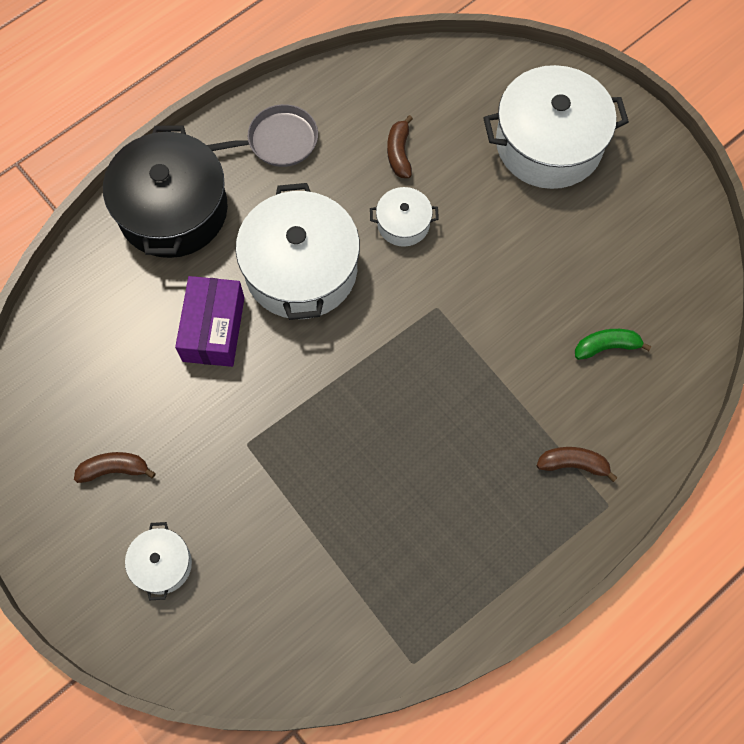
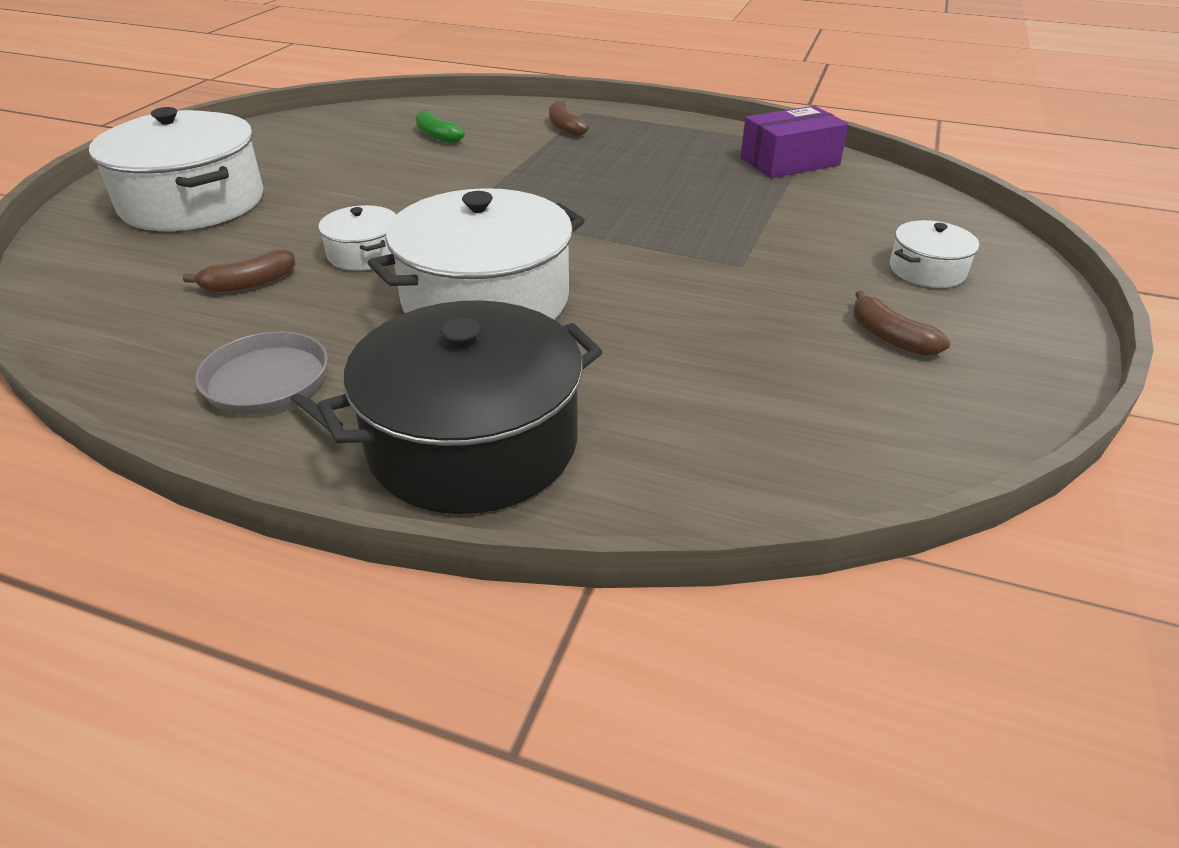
camera: 120 degrees left, 30 degrees down
(213, 329) = (632, 333): purple box -> purple box (789, 161)

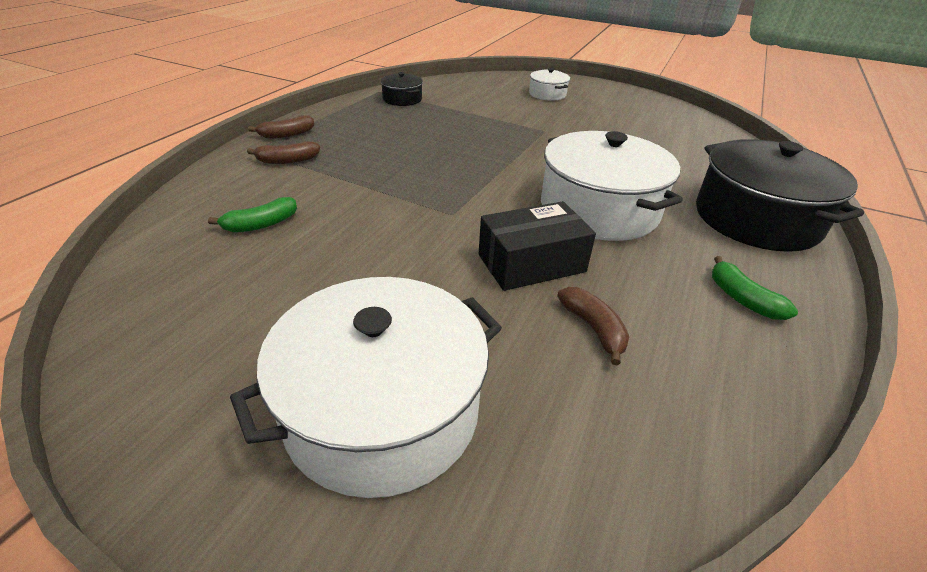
camera: 85 degrees left, 0 degrees up
(271, 385) = (742, 299): grey pan -> green banana
(364, 254) = (531, 263): white pot -> black box
(789, 161) = (402, 99): purple box -> black pot
(890, 337) = (613, 112): brown banana -> brown banana (287, 135)

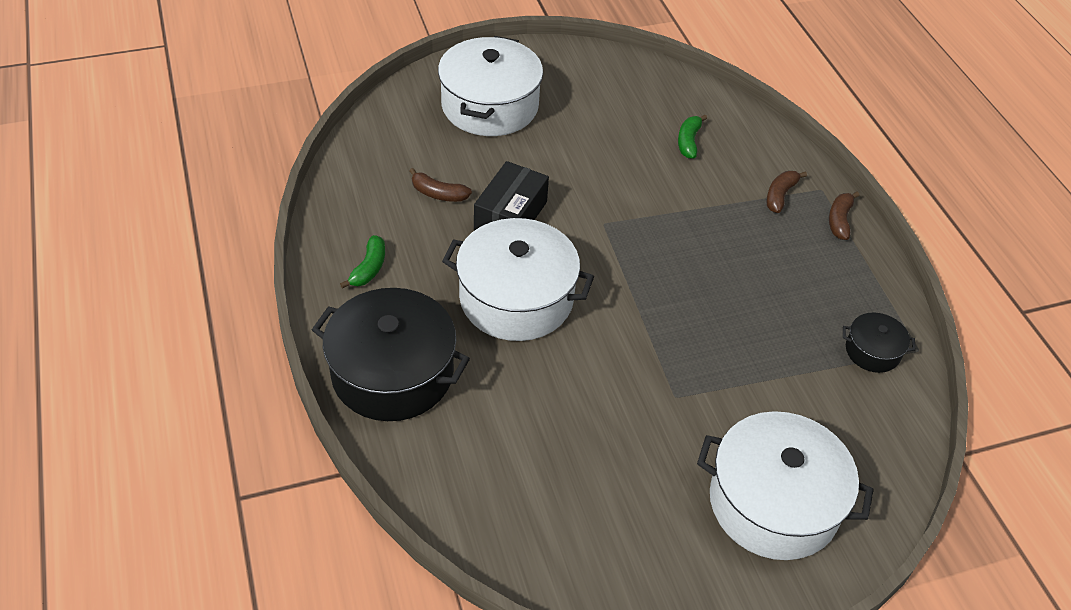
camera: 135 degrees right, 10 degrees up
(547, 94) = (773, 503): white pot -> white pot, size x2.10
(742, 299) = (369, 268): green banana -> green banana turned 90 degrees clockwise

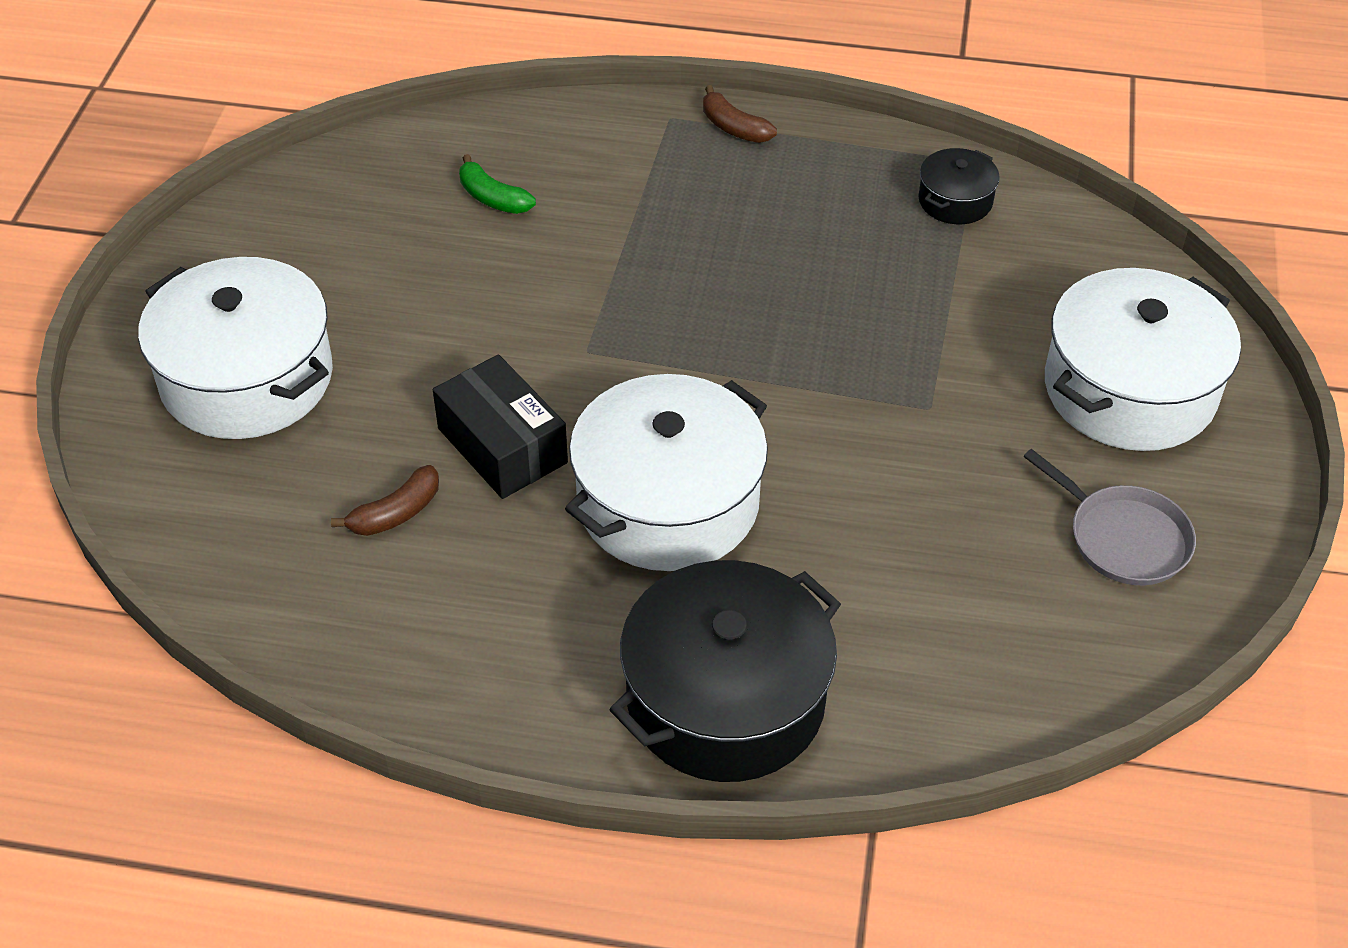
camera: 60 degrees left, 0 degrees up
(369, 268) = (498, 657): green banana -> none
(636, 537) = (1123, 538): none -> grey pan
(780, 195) = (655, 159): brown banana -> none

